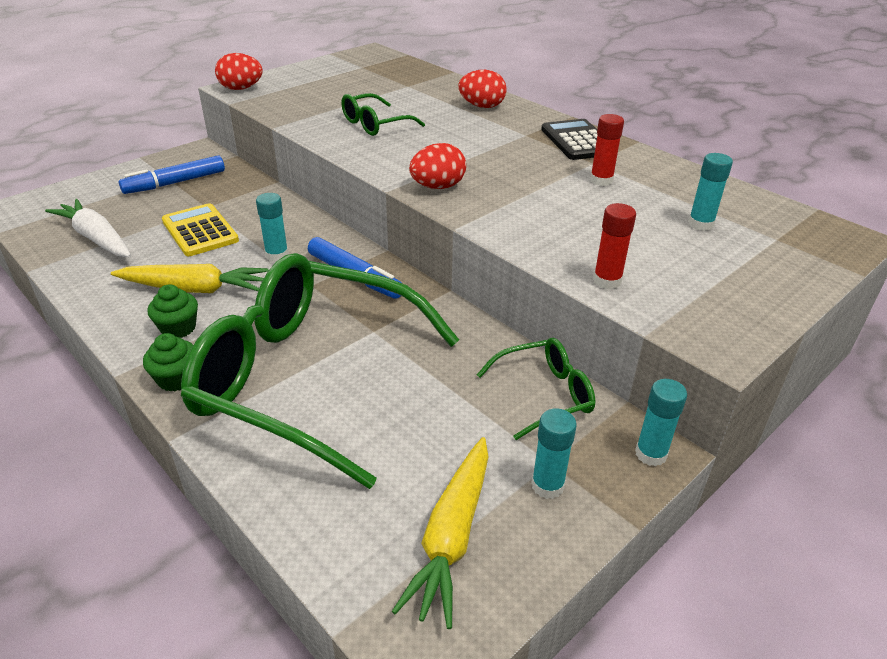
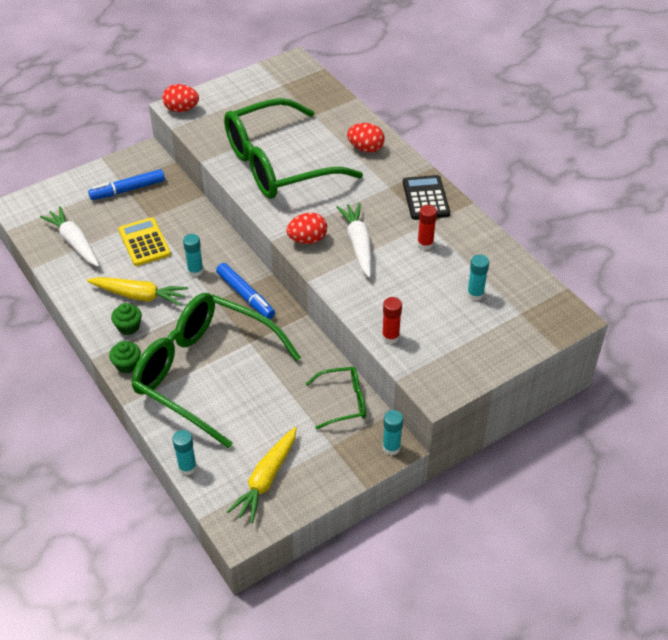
camera: 10 degrees right, 10 degrees up
(374, 124) = (277, 164): green glasses -> green glasses, size x2.27
(511, 187) = (358, 244): none -> white carrot
(547, 485) = (325, 458): turquoise glue stick -> turquoise glue stick (187, 467)

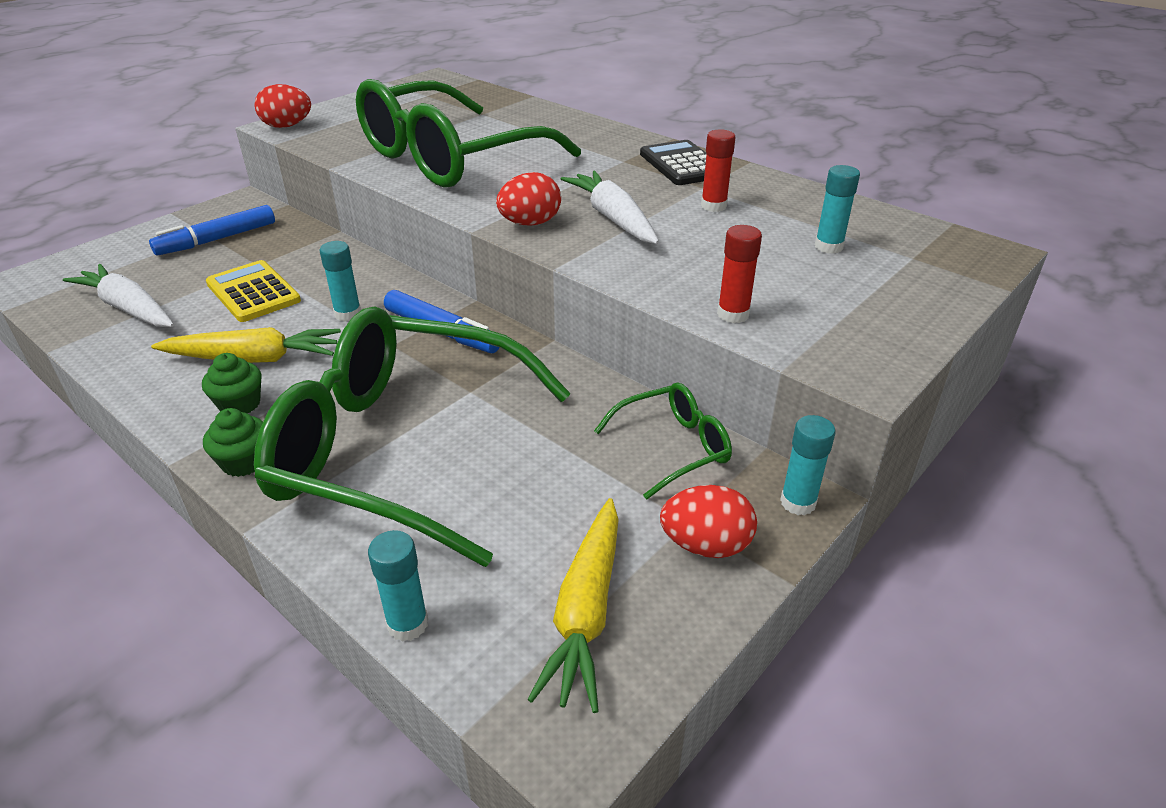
camera: 15 degrees left, 10 degrees down
(365, 148) = (570, 132): red egg -> red egg (705, 545)

